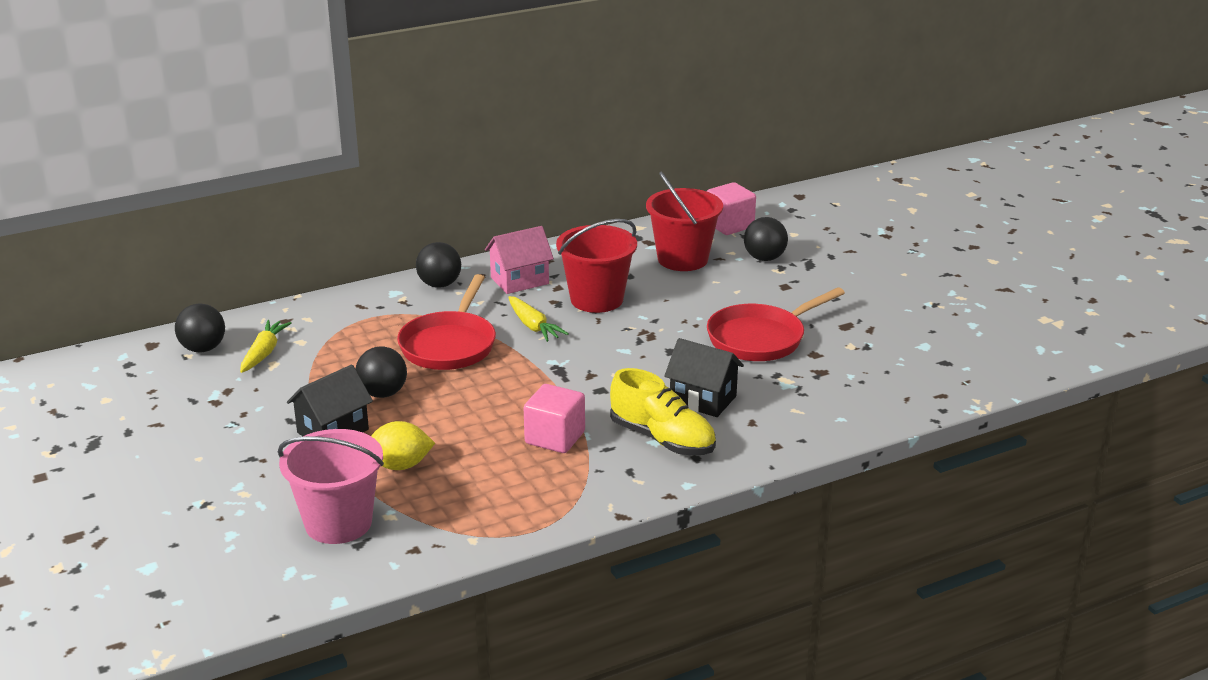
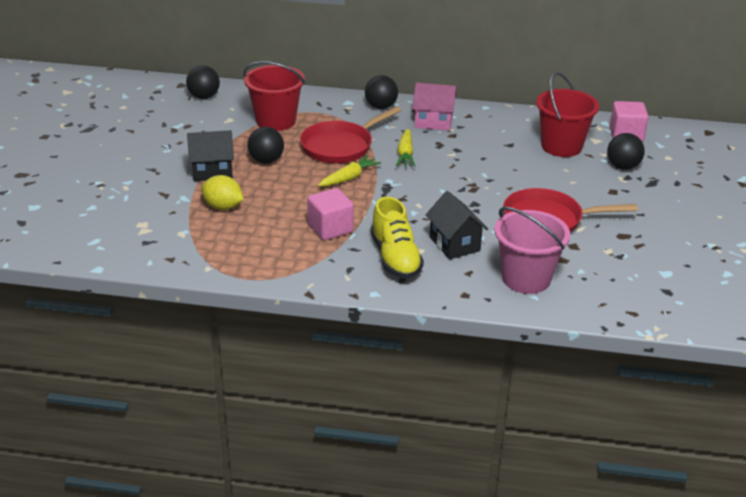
camera: 35 degrees right, 5 degrees up
(264, 353) = (232, 111): yellow carrot -> yellow carrot (349, 178)
(338, 523) = (151, 225): pink bucket -> pink bucket (526, 278)
(596, 299) = (468, 152): red bucket -> red bucket (276, 121)

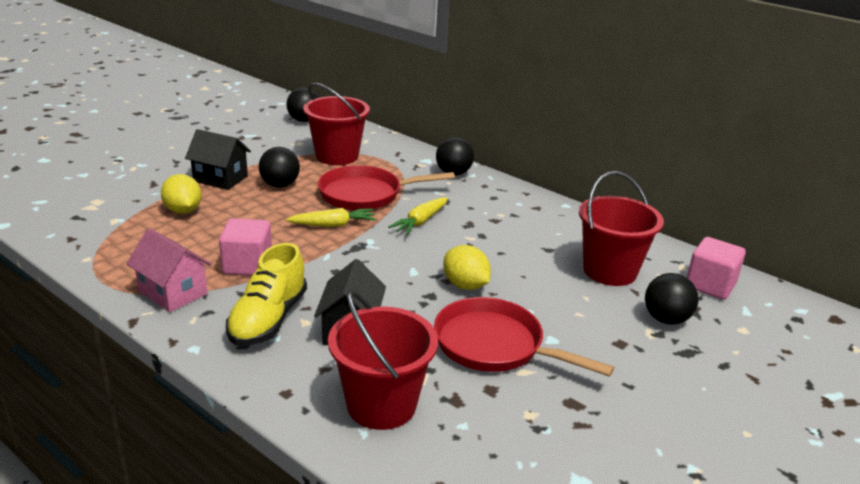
camera: 30 degrees right, 5 degrees down
(433, 122) = (490, 202): pink house -> pink house (173, 292)
(487, 189) = (465, 285): none -> yellow lemon
(526, 278) = (381, 405): pink bucket -> red bucket

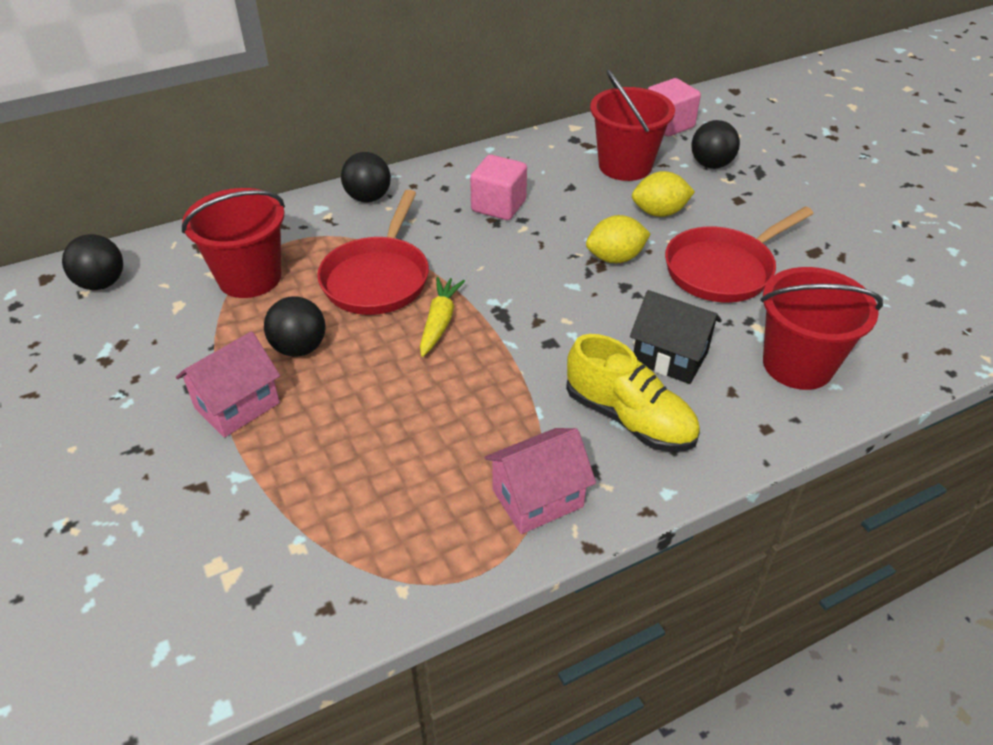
camera: 65 degrees left, 15 degrees up
(183, 210) = (314, 461): yellow lemon -> yellow lemon (659, 212)
(220, 179) = (237, 405): black house -> pink house
(247, 265) = (501, 416): pink cube -> pink cube (498, 206)
(420, 222) = (470, 253): yellow carrot -> none

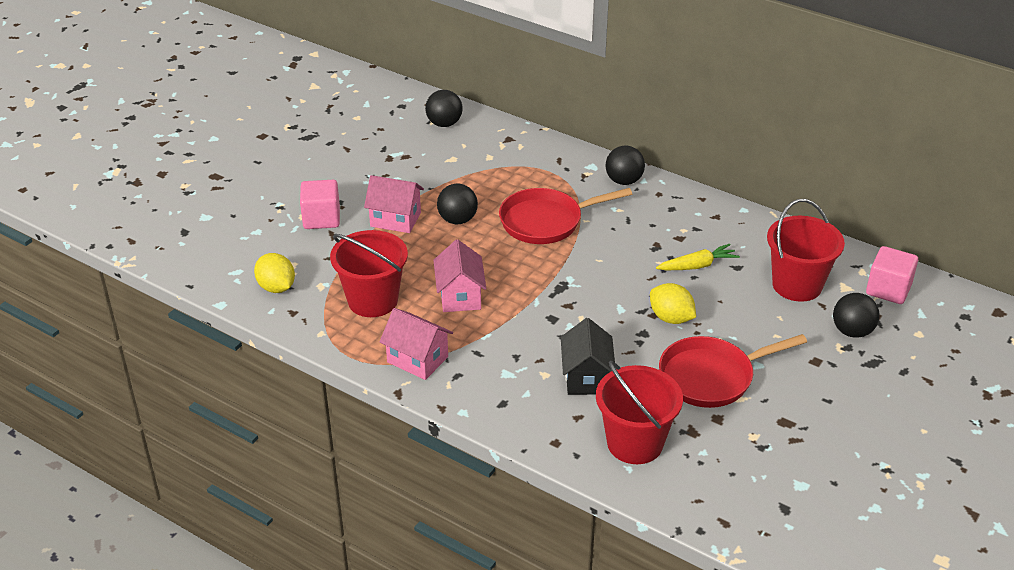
camera: 60 degrees right, 5 degrees down
(249, 277) = (499, 172): red bucket -> red bucket (373, 300)
(439, 322) = (529, 264): yellow carrot -> yellow carrot (697, 266)
(446, 405) = (460, 296): none -> pink house
(498, 206) = (676, 241): pink cube -> pink cube (321, 218)
(629, 418) = (512, 376): yellow shoe -> none
(659, 212) = (751, 323): yellow lemon -> yellow lemon (276, 287)
(723, 269) = (711, 377): red pan -> red pan turned 45 degrees counterclockwise

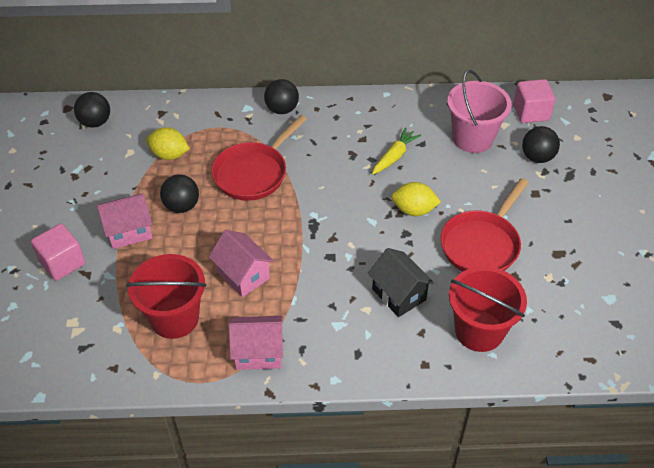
camera: 35 degrees left, 10 degrees up
(276, 287) = (78, 351): yellow lemon -> yellow lemon (169, 155)
(797, 285) = (472, 138): red bucket -> pink bucket

